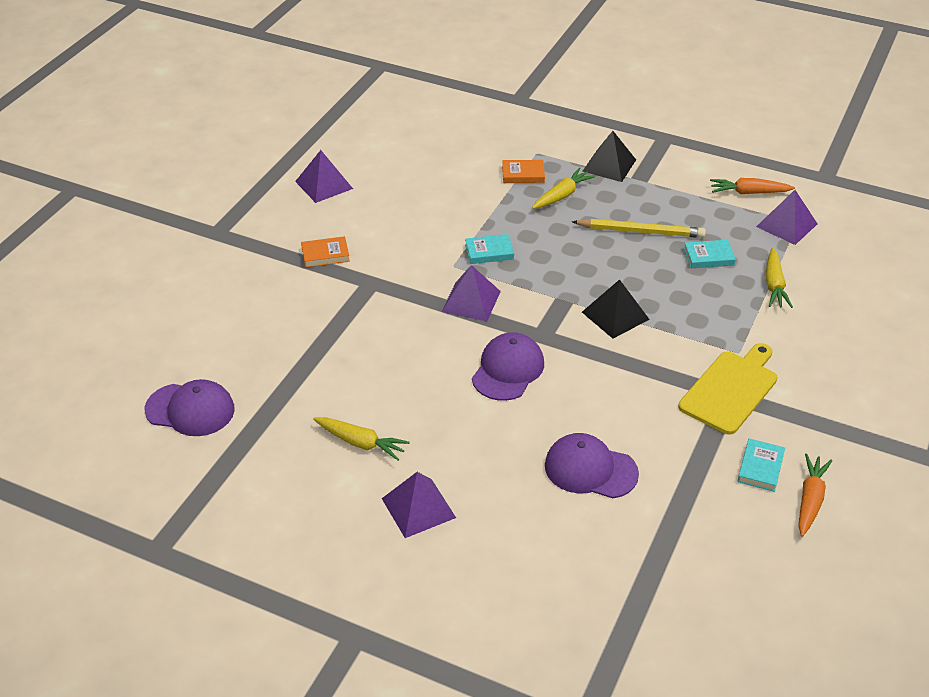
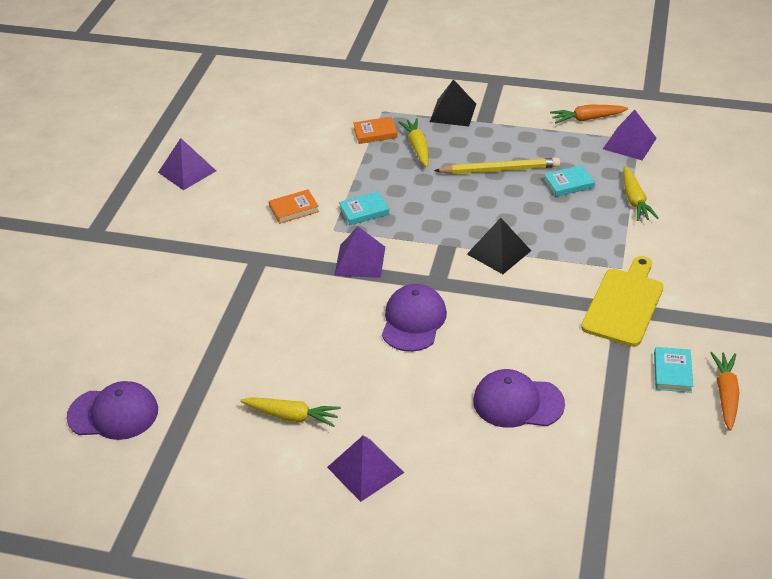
camera: 10 degrees left, 0 degrees up
(325, 254) = (207, 238): orange book -> orange book (294, 209)
(562, 195) = (417, 147): yellow carrot -> yellow carrot turned 45 degrees counterclockwise

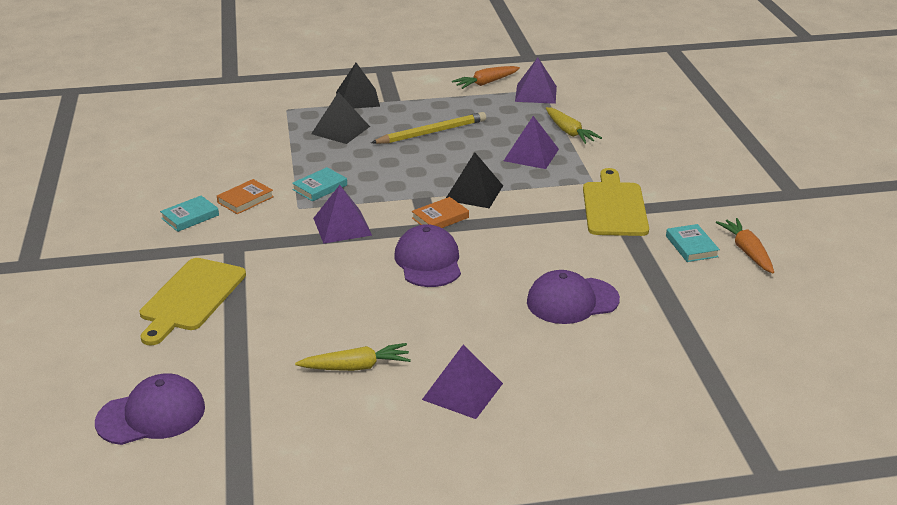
camera: 25 degrees left, 10 degrees down
(187, 171) = (106, 191): purple pyramid -> purple pyramid (531, 155)
(198, 304) = (191, 297): none -> yellow cutting board
(375, 133) = (290, 126): orange book -> orange book (440, 218)
(417, 147) = (340, 130): yellow carrot -> black pyramid
(568, 184) = (502, 131): turquoise book -> turquoise book (190, 217)

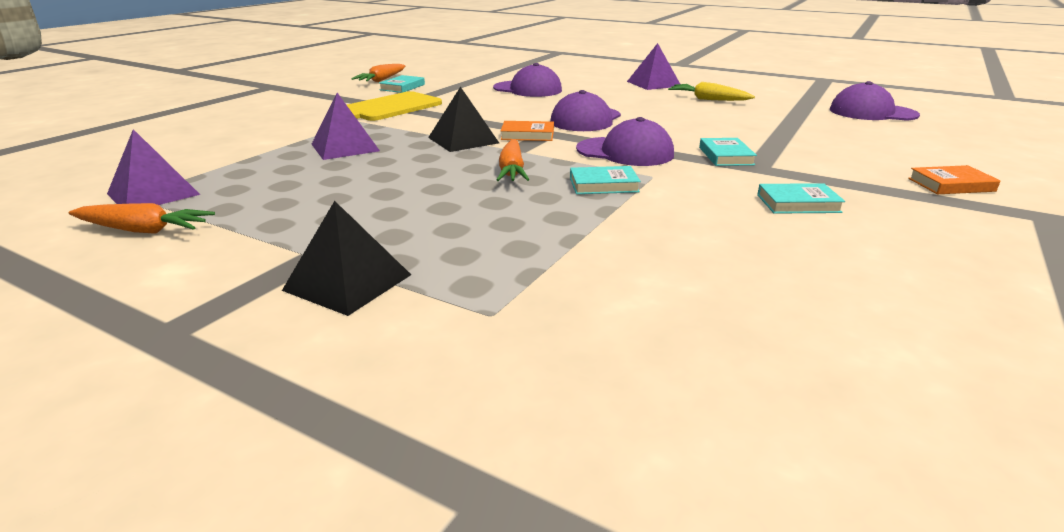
camera: 140 degrees left, 5 degrees down
(191, 297) = (822, 148): yellow cutting board -> none
(245, 200) = (710, 199): orange book -> orange book (951, 185)
(264, 252) = (726, 156): none -> turquoise book
(340, 130) = (471, 239): black pyramid -> none
(342, 226) = (625, 152): purple pyramid -> purple cap
(391, 177) = (512, 170): none -> orange carrot
(431, 132) = (374, 195): yellow pencil -> none
(569, 132) = (260, 151): yellow carrot -> none

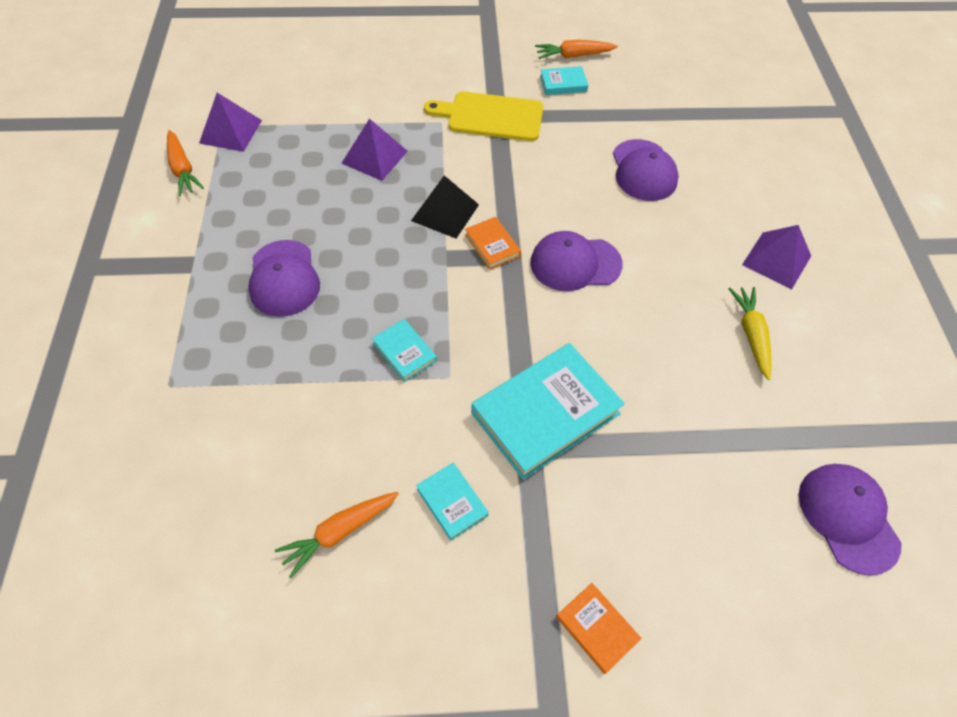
camera: 55 degrees right, 30 degrees up
(347, 282) = (171, 300): black pyramid -> none
(512, 170) = (396, 280): orange carrot -> orange carrot (340, 532)
(625, 152) = (498, 333): purple cap -> purple cap (284, 278)
(726, 156) = (545, 413): turquoise book -> turquoise book, size x2.09

